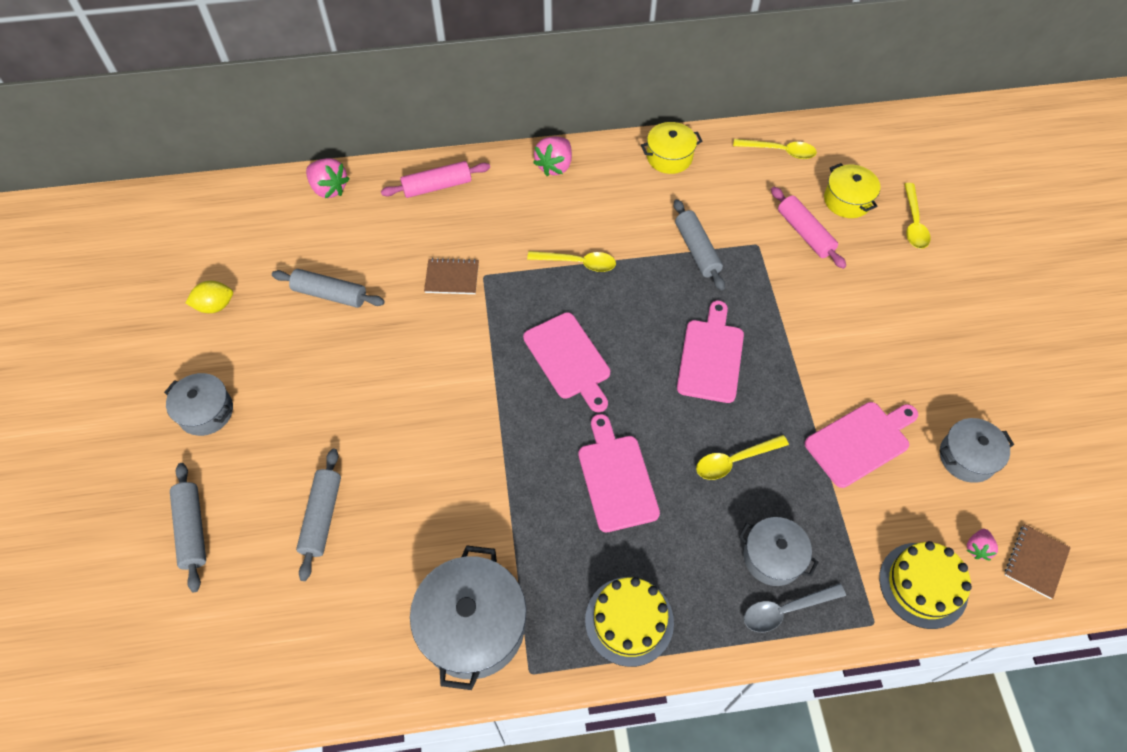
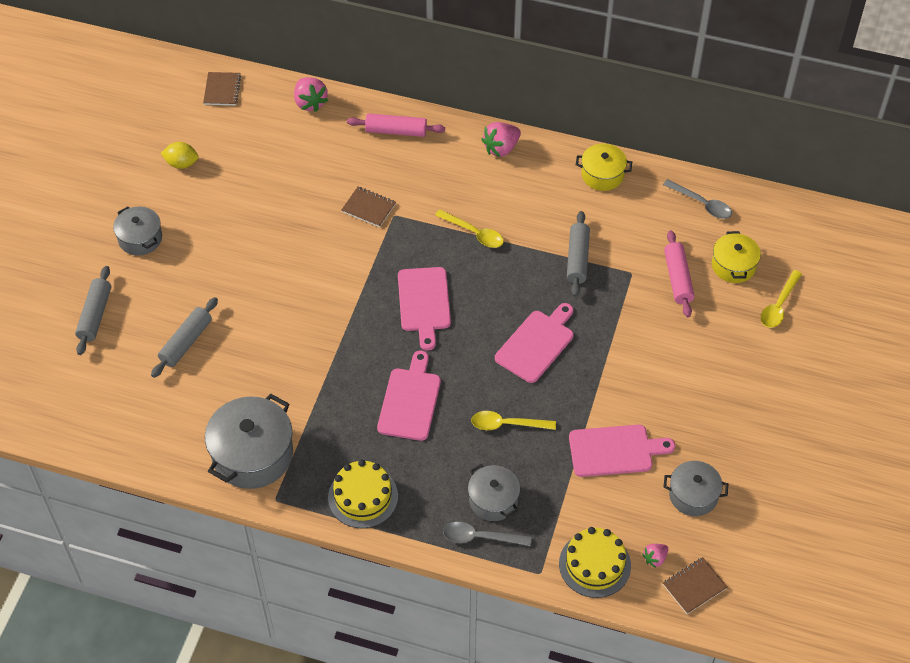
camera: 25 degrees right, 5 degrees down
(223, 208) = (222, 90): none -> brown notebook
(330, 294) = (269, 186): grey rolling pin -> none
(779, 151) = (702, 204): yellow spoon -> grey spoon

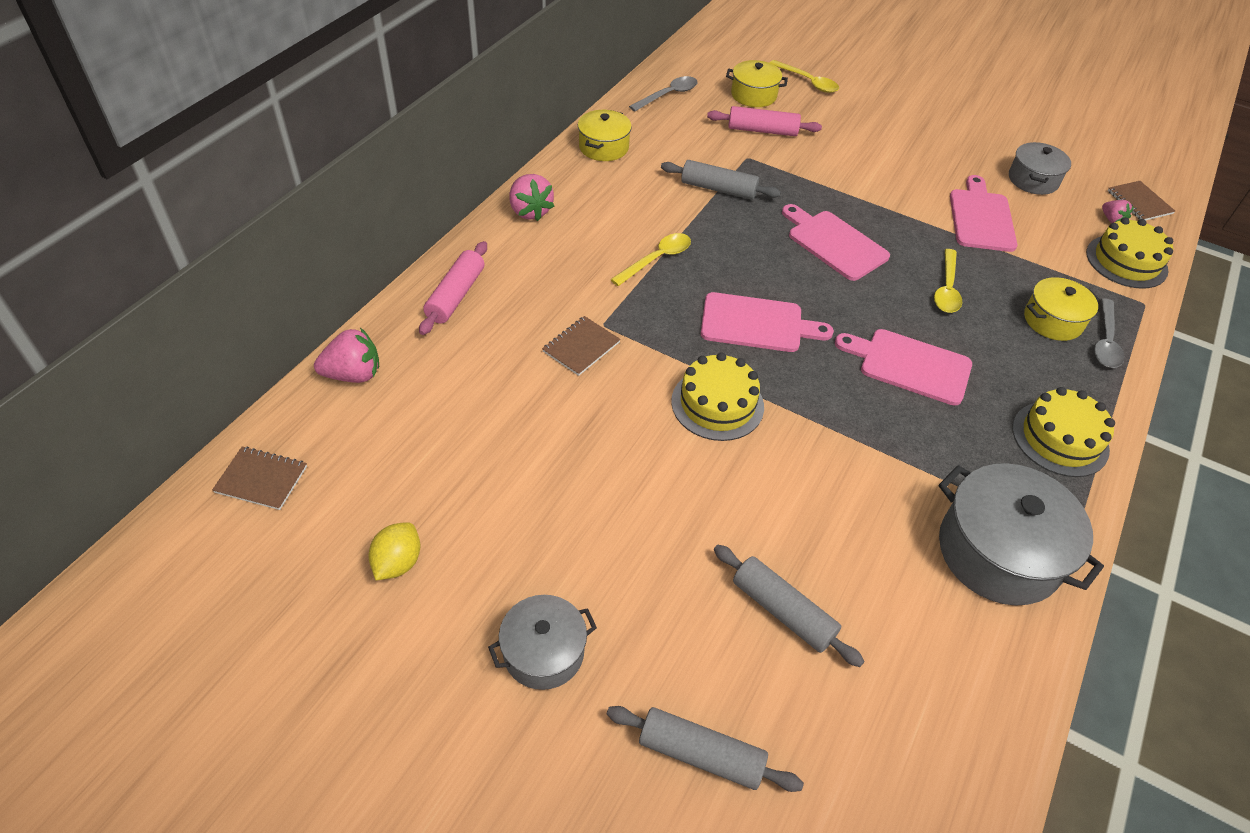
camera: 80 degrees left, 5 degrees down
(338, 290) = (717, 404): none -> yellow cake
(493, 500) = (1053, 320): grey pot -> yellow pot

